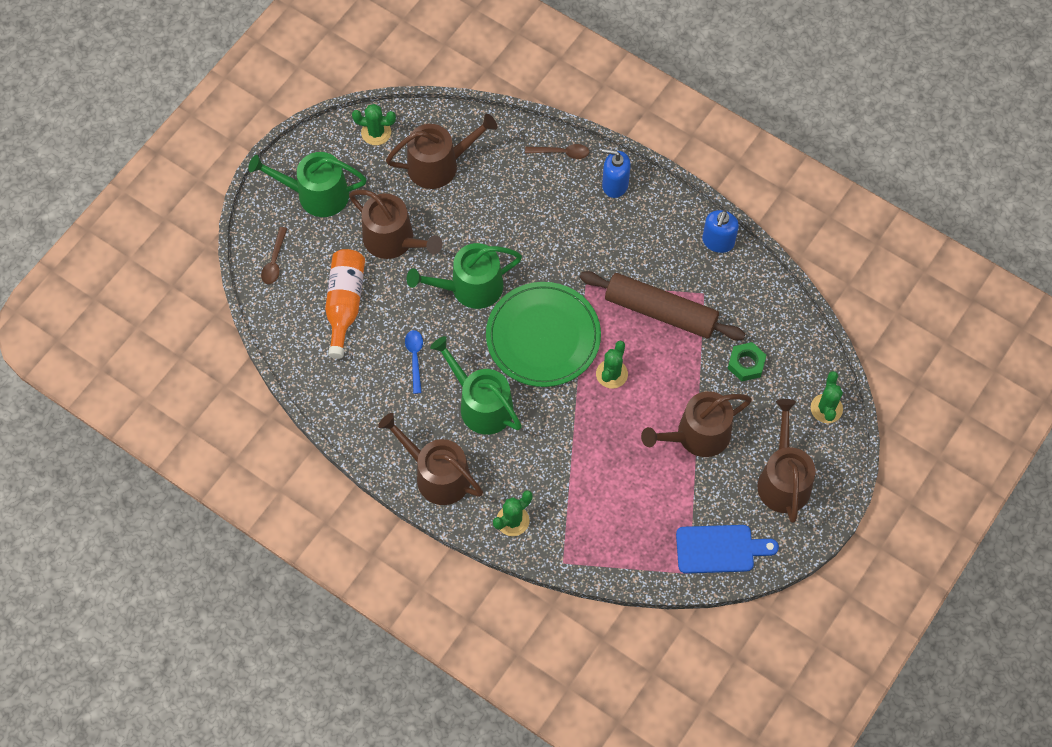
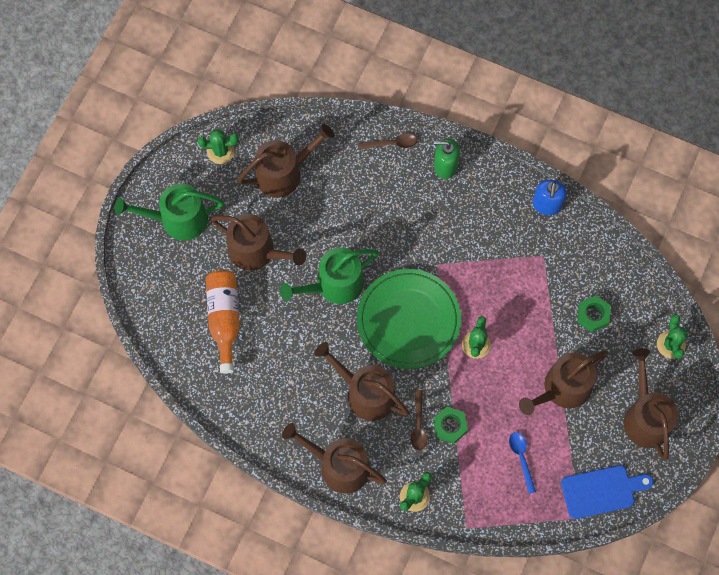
camera: 10 degrees left, 5 degrees up
(274, 261) = (152, 289): brown spoon -> brown spoon (418, 425)
(415, 358) = (297, 360): blue spoon -> blue spoon (521, 458)
(481, 404) = (365, 393): green watering can -> brown watering can
(566, 454) = (450, 426): none -> green nut
(615, 184) = (445, 166): blue soap dispenser -> green soap dispenser
(660, 311) = (508, 279): brown rolling pin -> none

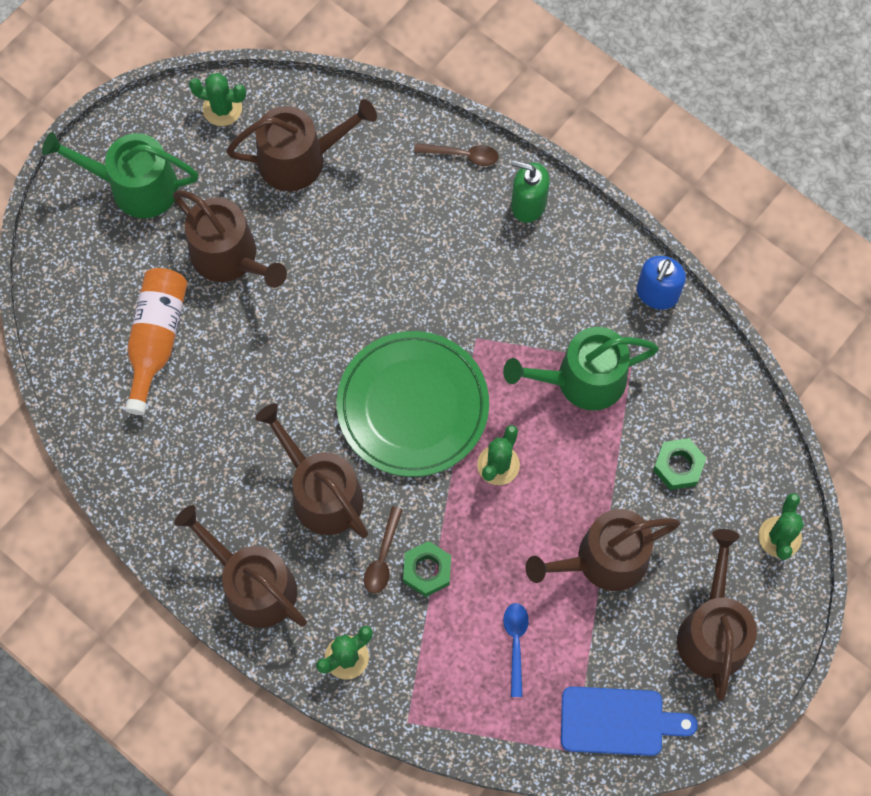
camera: 15 degrees right, 0 degrees up
(334, 285) = (323, 330): green watering can -> green watering can (582, 380)

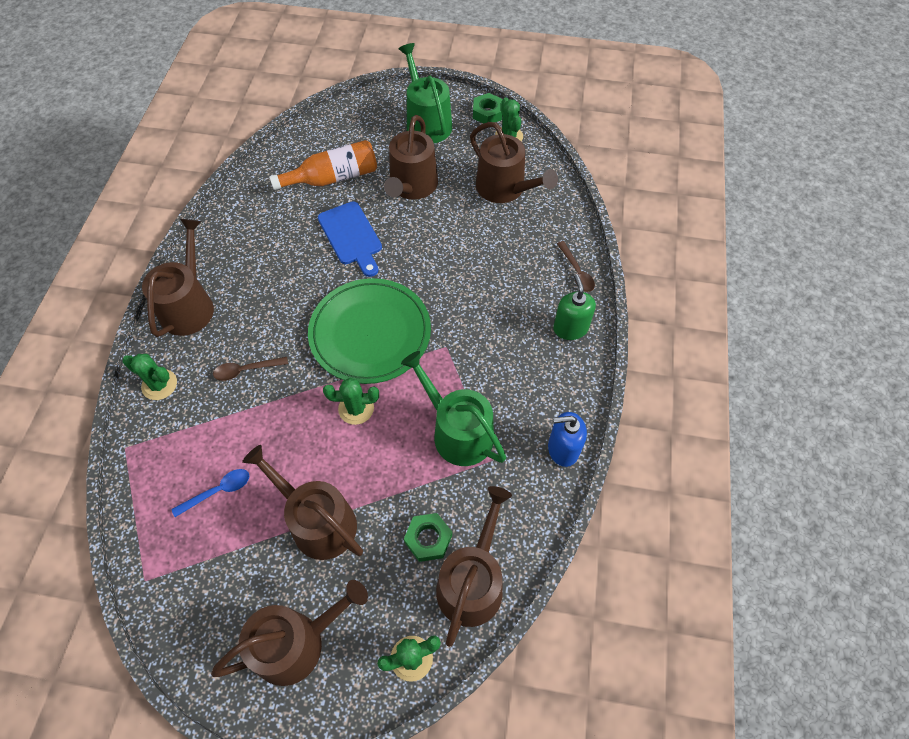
camera: 60 degrees right, 10 degrees down
(321, 492) = (276, 311): brown watering can -> brown watering can (472, 581)
(427, 570) = (249, 402): green nut -> green nut (487, 113)
(618, 721) = (183, 603): blue cutting board -> blue cutting board (351, 236)

